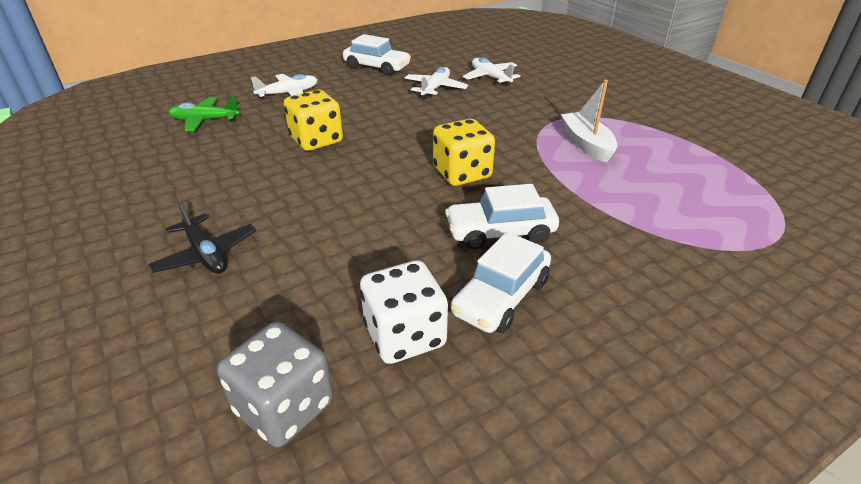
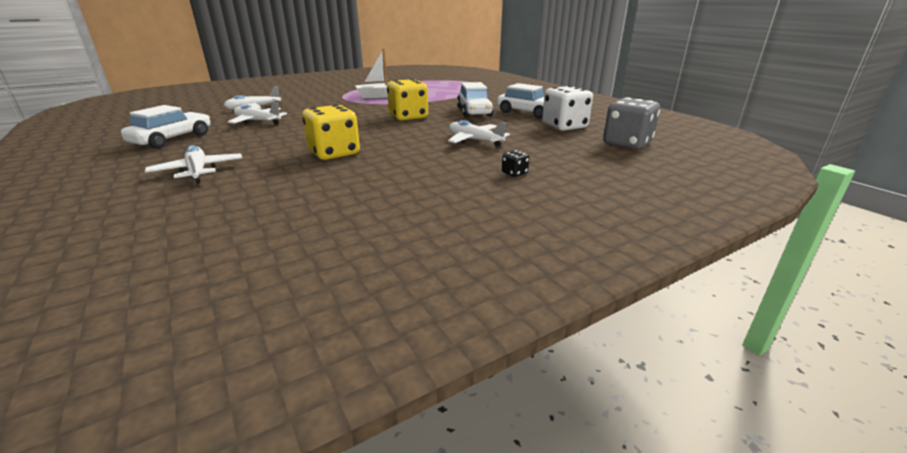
camera: 90 degrees left, 10 degrees down
(205, 120) = (237, 208): green plane -> none
(206, 254) = (514, 173): black plane -> black dice
(338, 228) = (474, 141): none -> white plane

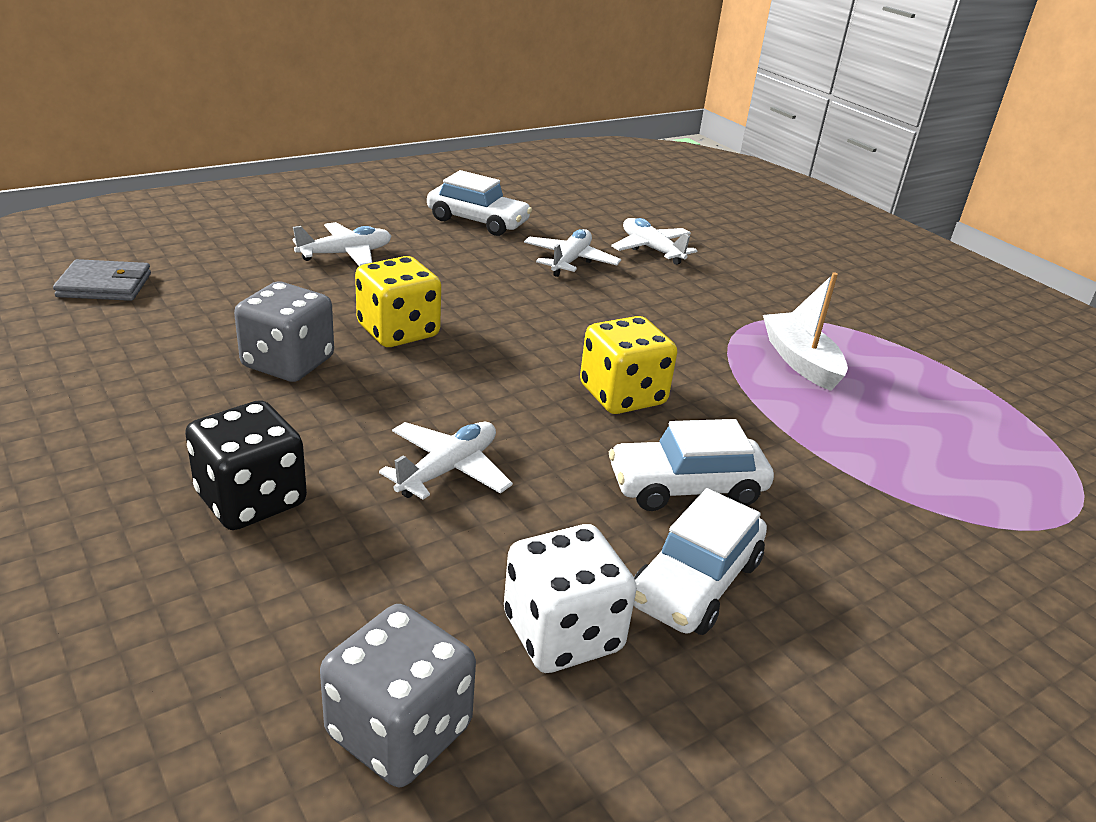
camera: 85 degrees right, 5 degrees up
(189, 264) = (105, 285): none -> grey wallet
(370, 176) = (288, 363): none -> grey dice
(514, 173) = (251, 499): black dice -> black dice, size x2.35

